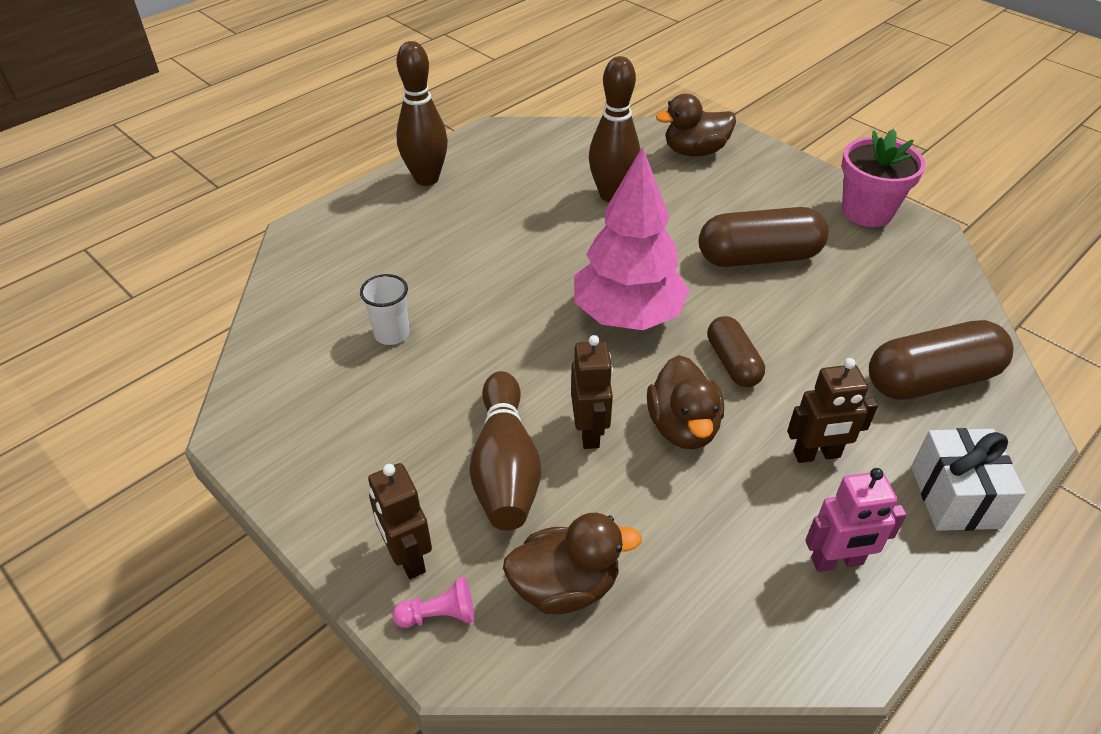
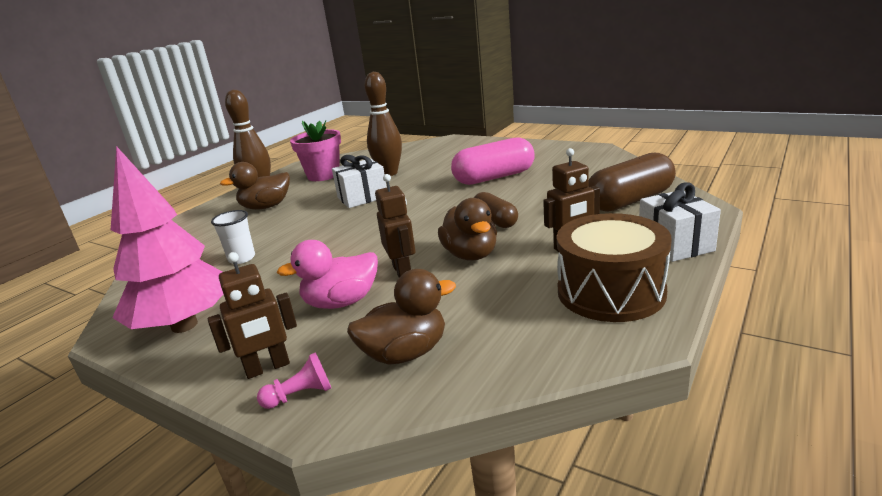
camera: 10 degrees left, 20 degrees down
(407, 557) = (268, 368): brown robot -> brown robot turned 75 degrees counterclockwise
(505, 467) = (341, 302): brown bowling pin -> pink duck
(565, 245) = (362, 197): none -> white gift
(627, 316) = (414, 217): pink tree -> pink tree (184, 325)
(694, 151) = (437, 148): brown duck -> brown duck (266, 207)
(758, 257) = (494, 177): brown capsule -> pink capsule
(837, 562) = (610, 292): pink robot -> brown drum
(867, 211) = (554, 149): pink flower pot -> pink flower pot (323, 175)

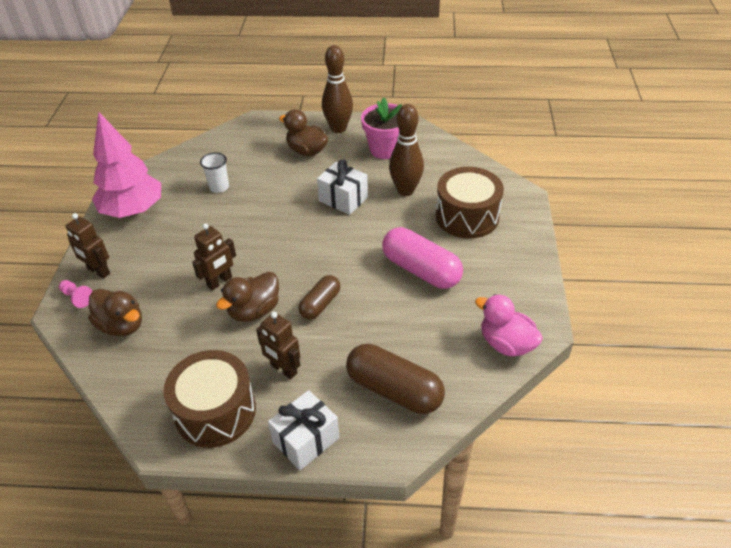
camera: 60 degrees right, 20 degrees up
(341, 302) = (172, 269): pink duck -> pink duck (506, 344)
(450, 157) = (467, 216): none -> brown drum

